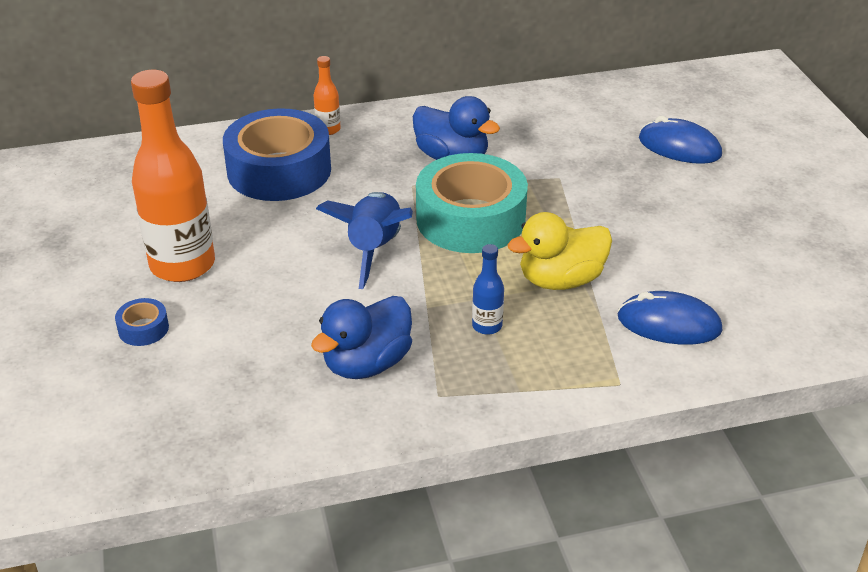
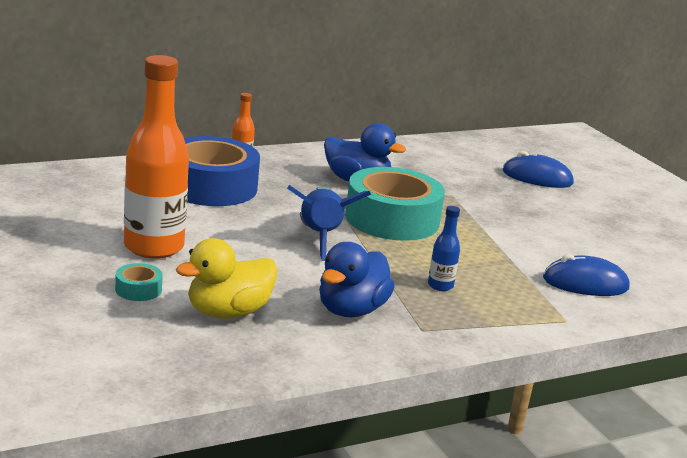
camera: 15 degrees left, 15 degrees down
(143, 329) = (138, 289): blue tape -> turquoise tape
(560, 280) = (485, 257): yellow duck -> yellow duck (228, 312)

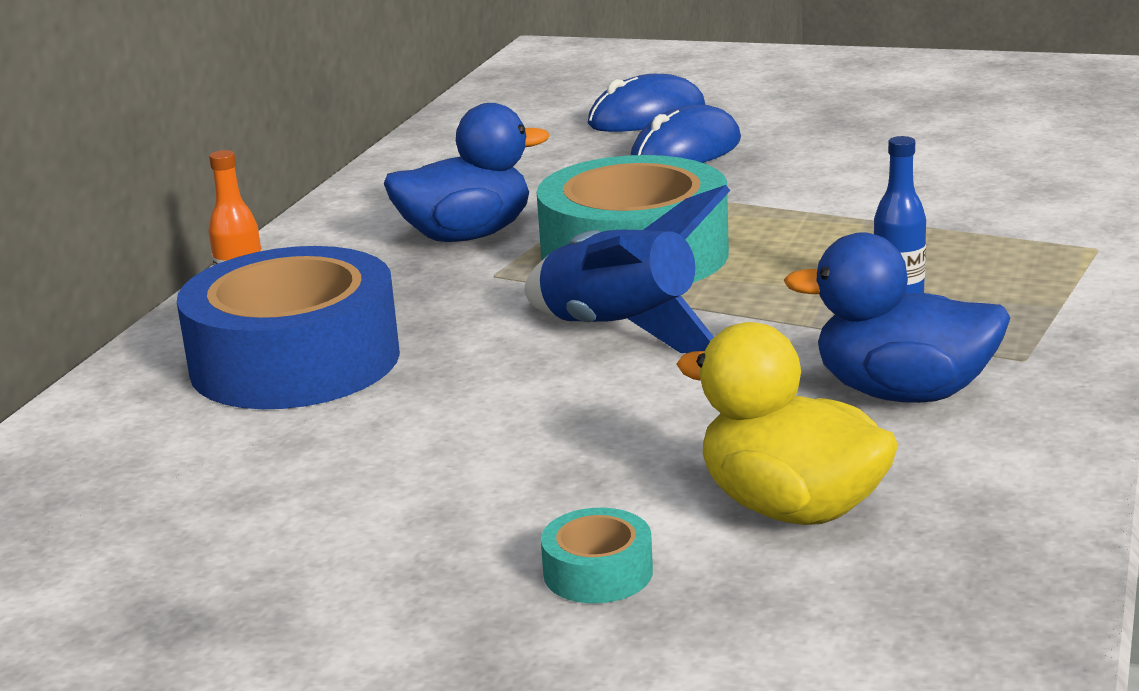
camera: 40 degrees left, 0 degrees up
(154, 247) = (450, 497): orange bottle -> none
(228, 312) = (791, 508): yellow duck -> yellow duck turned 120 degrees clockwise
(351, 310) = (903, 393): blue duck -> blue duck turned 120 degrees clockwise
(585, 283) = (1002, 198): blue mouse -> blue mouse (686, 151)

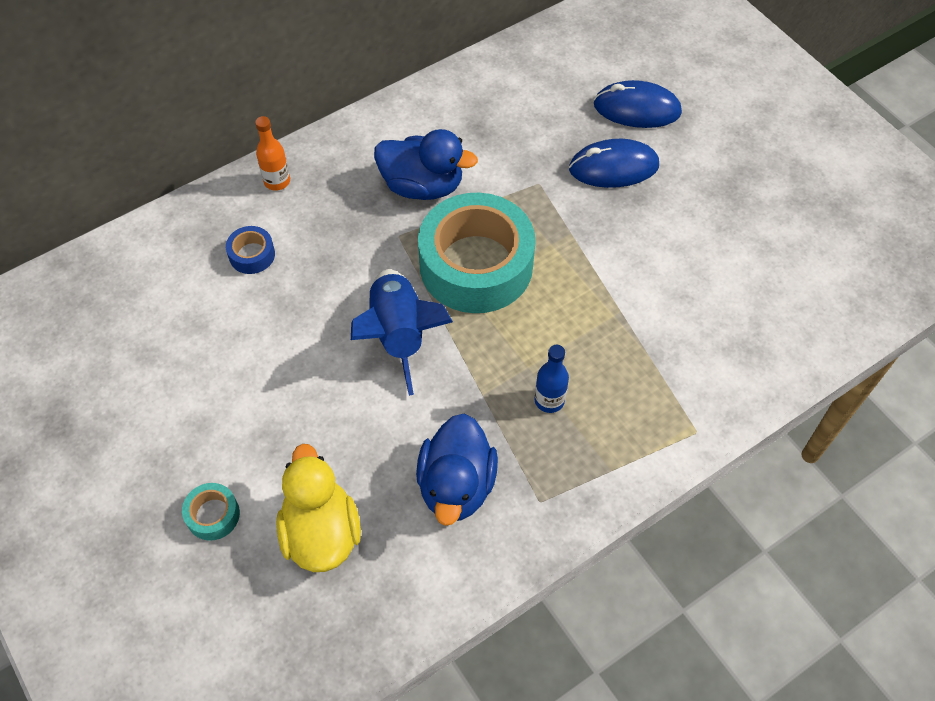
camera: 35 degrees right, 35 degrees up
(295, 361) = (252, 255): blue tape -> blue tape, size x0.41
(903, 393) = (456, 485): blue duck -> blue duck turned 135 degrees counterclockwise

